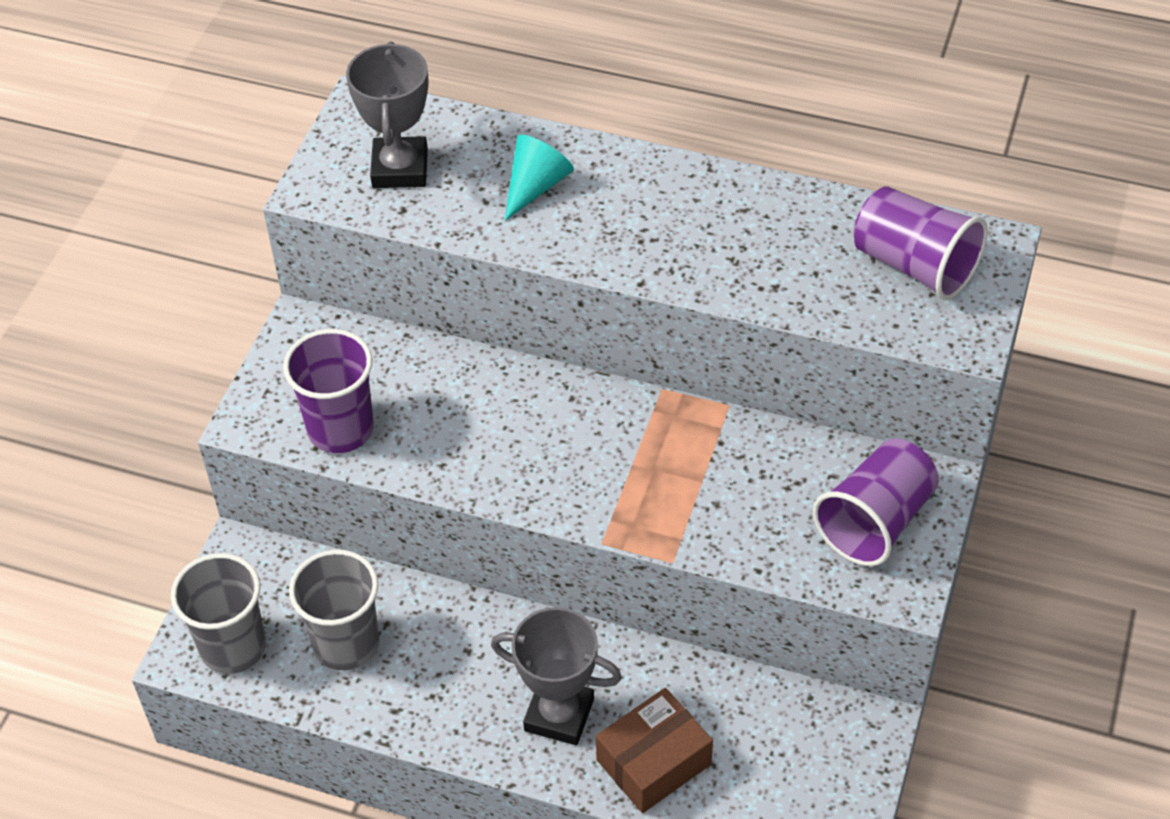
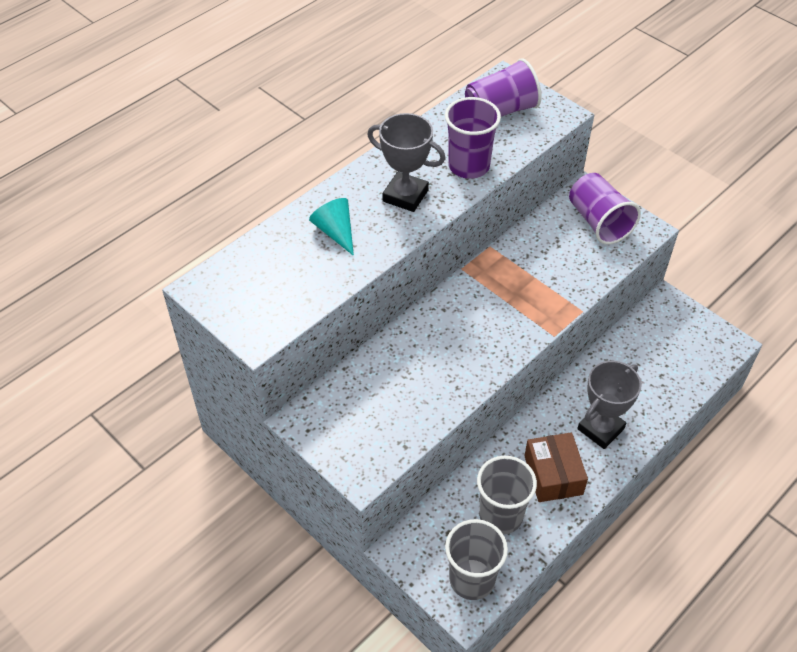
camera: 65 degrees left, 0 degrees up
(340, 429) = (399, 428): purple cup -> purple cup (469, 166)
(400, 169) = (272, 288): grey trophy -> grey trophy (405, 196)
(653, 762) = (649, 399): brown box -> brown box (553, 475)

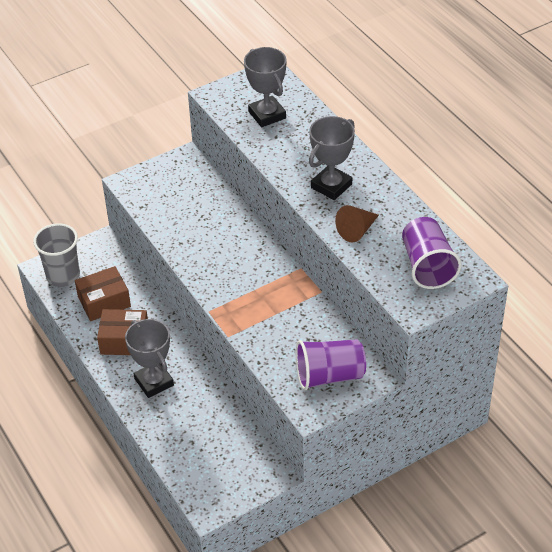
camera: 105 degrees right, 5 degrees down
(290, 274) = (267, 115): none -> grey trophy
(335, 232) = (303, 142): turquoise cone -> none
(469, 166) = (357, 230): purple cup -> brown cone
(501, 515) = (104, 302): grey cup -> brown box

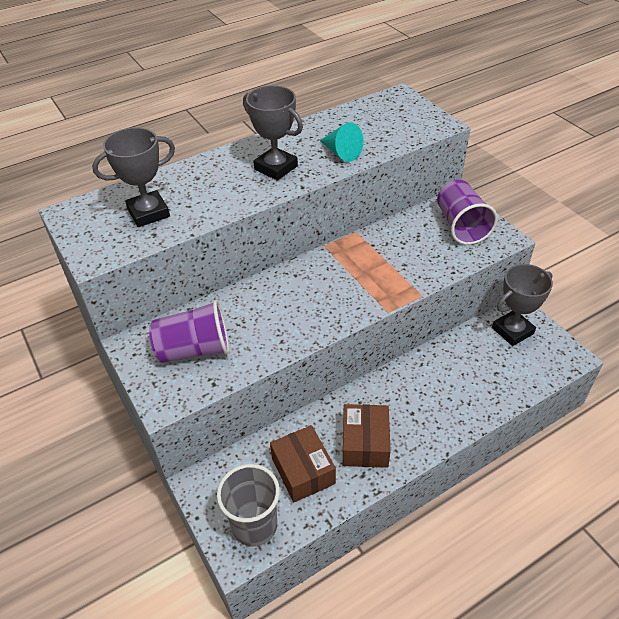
camera: 90 degrees left, 0 degrees up
(154, 382) = (423, 410): grey trophy -> grey trophy (512, 331)
(357, 230) = (341, 152): brown cone -> turquoise cone
(427, 266) = (386, 116): purple cup -> purple cup (194, 349)

